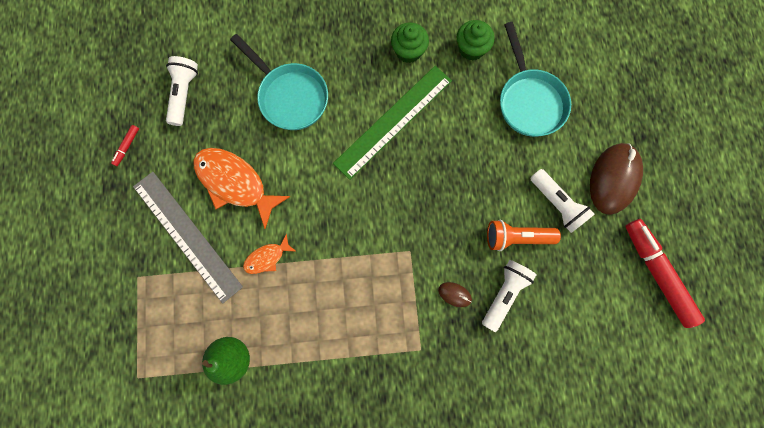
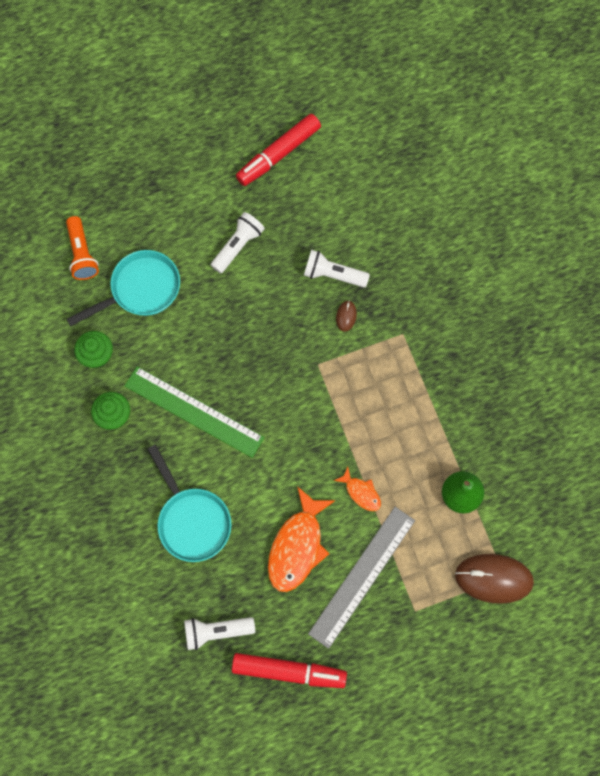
camera: 105 degrees left, 5 degrees down
(127, 146) = (289, 671): red marker -> red marker, size x2.42
(290, 96) = (192, 520): turquoise pan -> turquoise pan turned 120 degrees clockwise
(516, 237) = (279, 274): orange flashlight -> orange flashlight (82, 254)
(613, 179) = (201, 202): brown mouse -> brown mouse (493, 579)

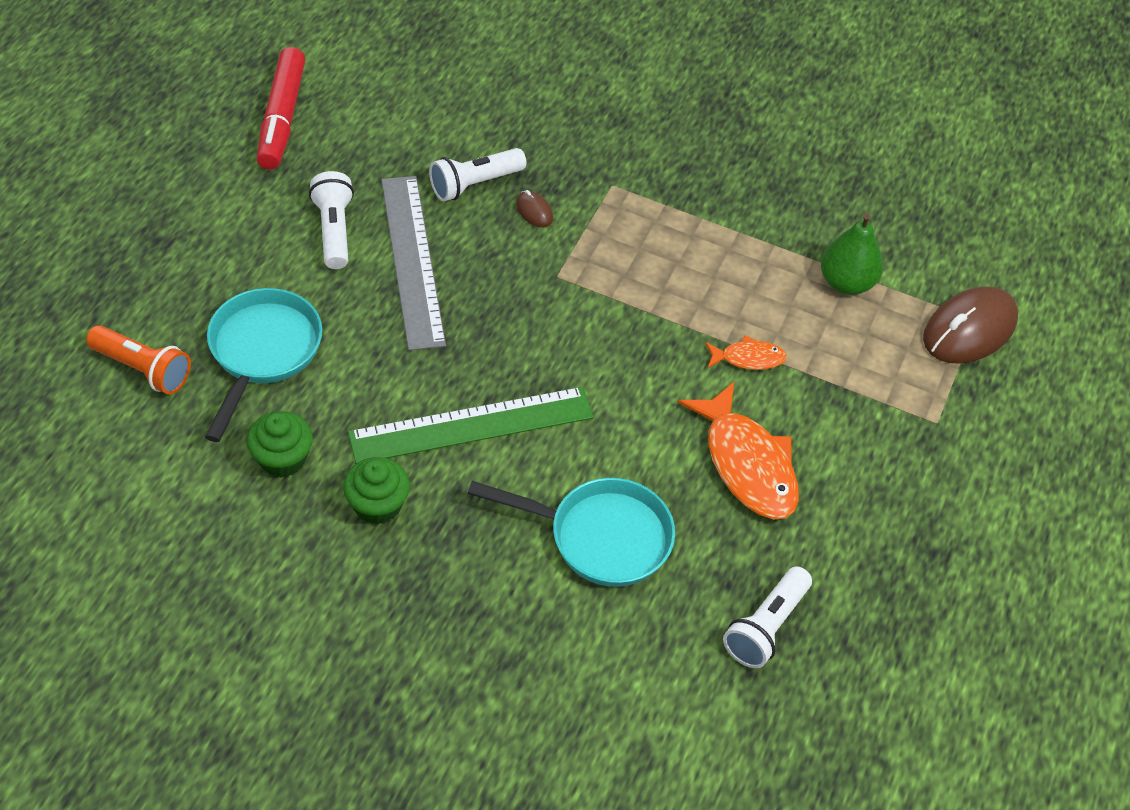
camera: 50 degrees left, 20 degrees down
(289, 671) = (890, 595): red marker -> none
(362, 576) = (846, 435): grey ruler -> grey ruler (412, 260)

